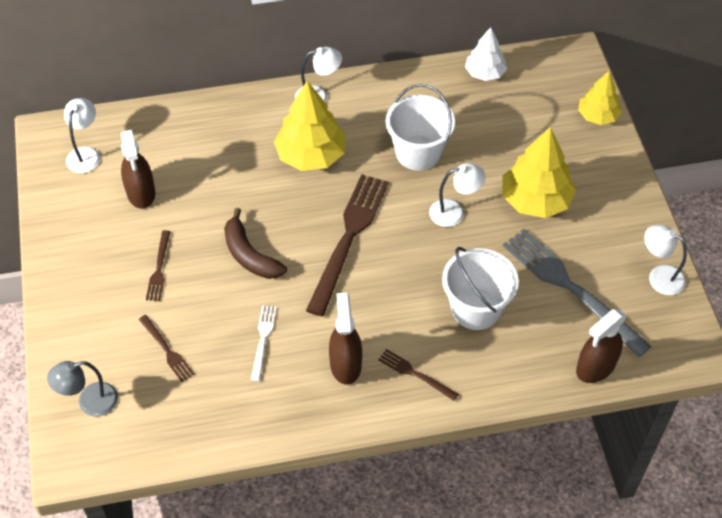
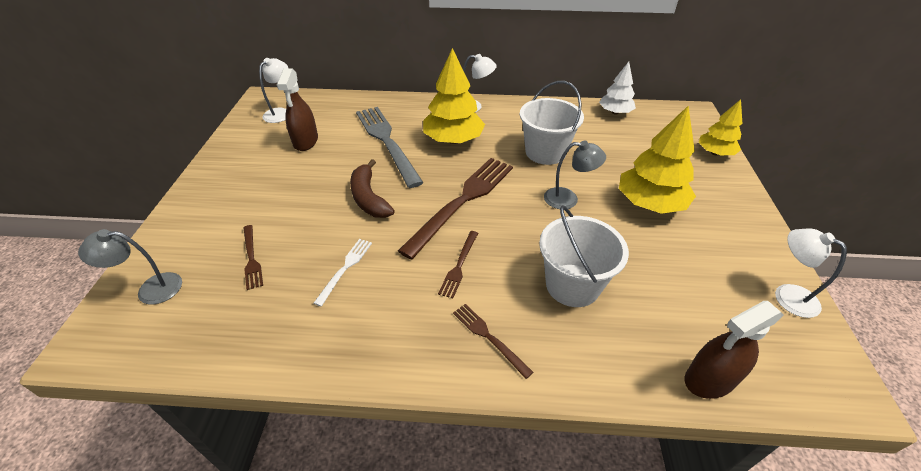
camera: 15 degrees right, 10 degrees down
(159, 268) = (287, 193): brown fork -> brown fork (459, 265)
(345, 364) = (417, 310): brown spray bottle -> none
(454, 212) = (568, 199): white lamp -> grey lamp
(571, 289) = (682, 287): grey fork -> grey fork (387, 142)

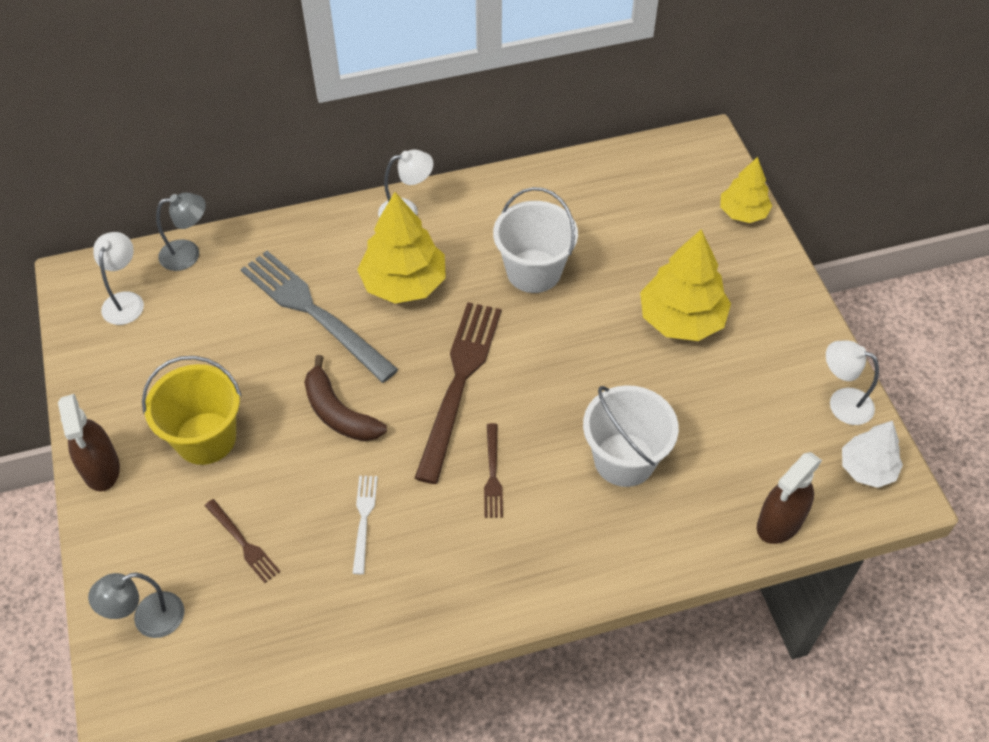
camera: 20 degrees left, 10 degrees up
(274, 190) = (205, 438): none -> yellow bucket
(306, 141) = (197, 344): brown spray bottle -> brown spray bottle (101, 468)
(489, 338) = (559, 549): brown fork -> none
(568, 199) = (585, 341): grey lamp -> grey lamp (188, 254)
(615, 112) = (603, 170): white tree -> white tree (867, 469)

